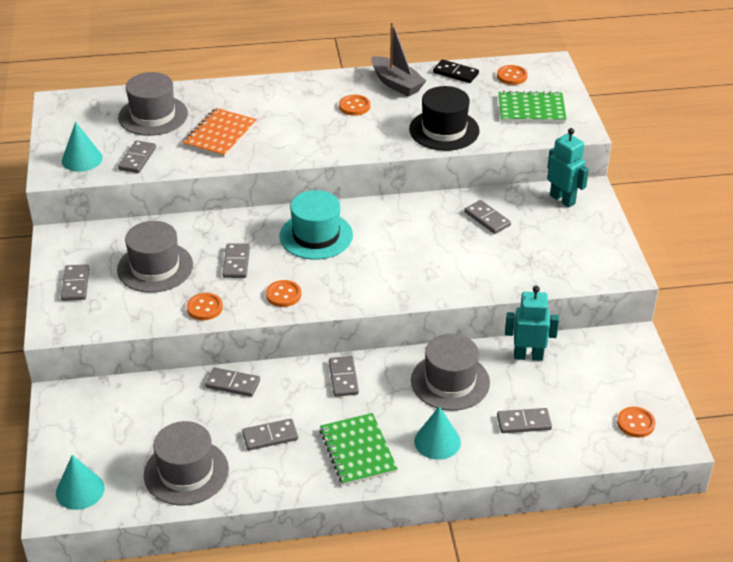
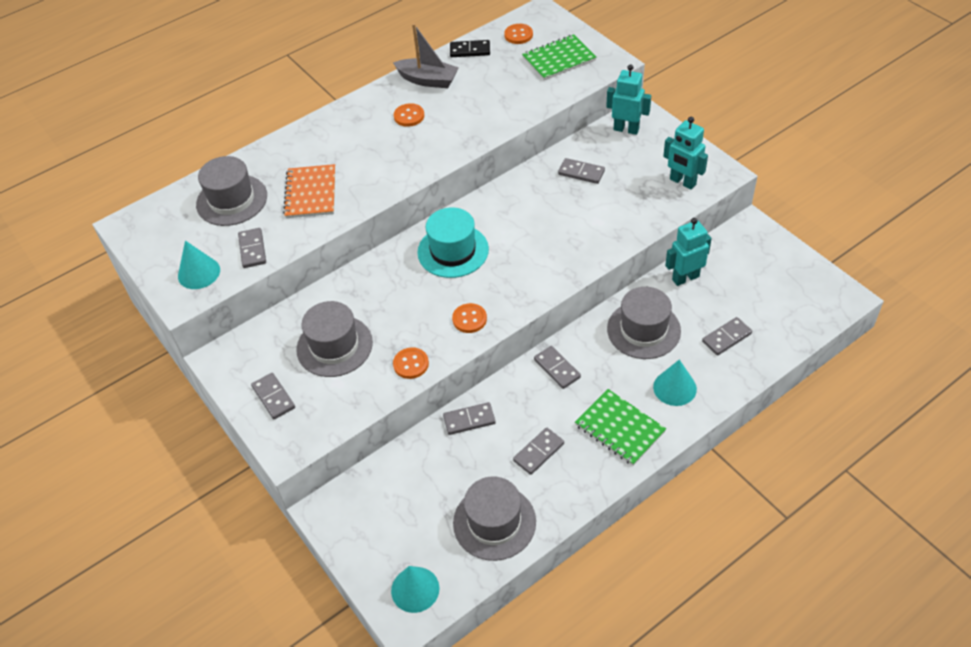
camera: 25 degrees left, 10 degrees up
(236, 262) = (404, 308): grey domino -> none
(444, 130) = (503, 107): black hat -> none
(577, 264) = (682, 182): none -> turquoise robot
(635, 423) = (807, 297): orange button -> none

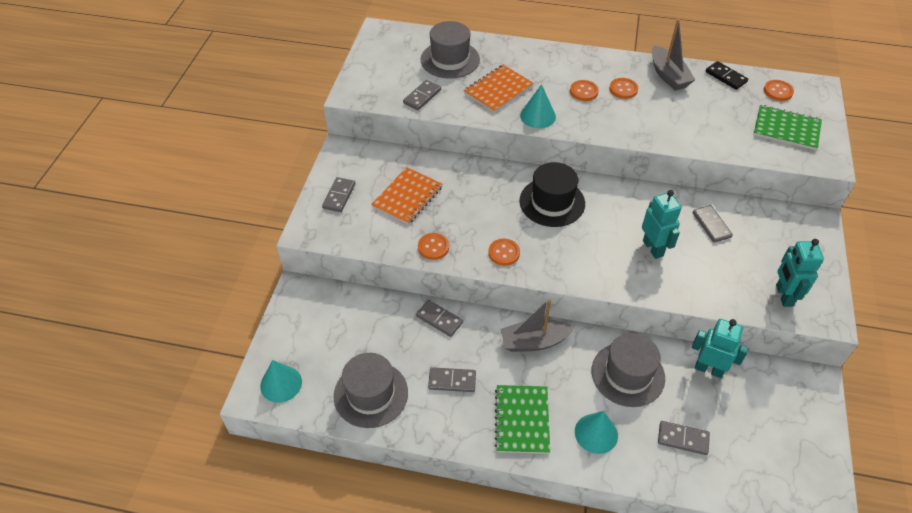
camera: 45 degrees right, 0 degrees up
(199, 273) = (378, 86): turquoise cone -> turquoise cone (538, 116)
(334, 346) = (407, 197): grey hat -> orange notebook
(381, 141) = (583, 91): none -> orange button
(453, 251) = (552, 202): turquoise hat -> black hat
(557, 368) = (534, 342): grey domino -> grey boat
(626, 129) = (789, 223): turquoise robot -> turquoise robot (653, 248)

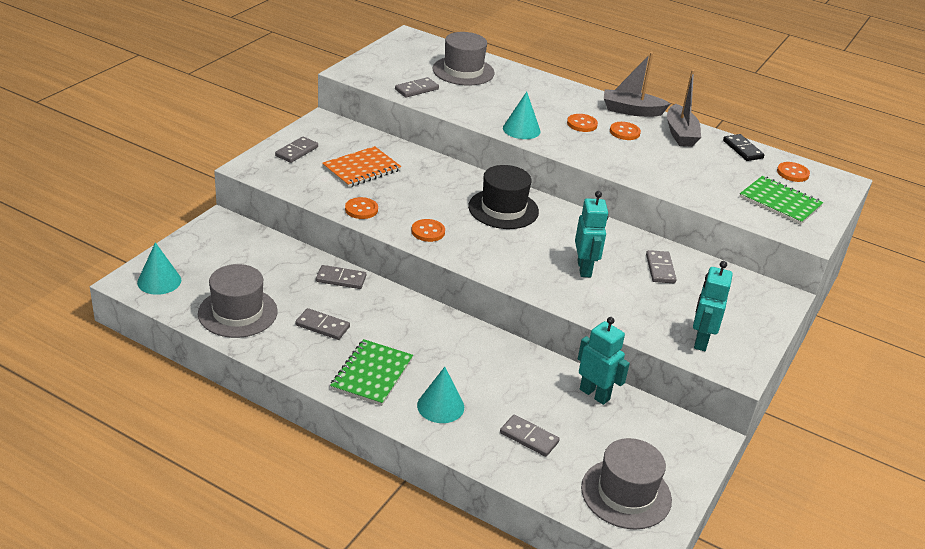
camera: 15 degrees right, 15 degrees down
(439, 319) = (341, 279): grey domino -> grey domino turned 45 degrees counterclockwise
(498, 90) = (495, 102): orange notebook -> none
(534, 342) = (424, 322): grey boat -> grey boat (631, 111)
(628, 374) = (505, 373): grey hat -> grey hat (626, 494)

